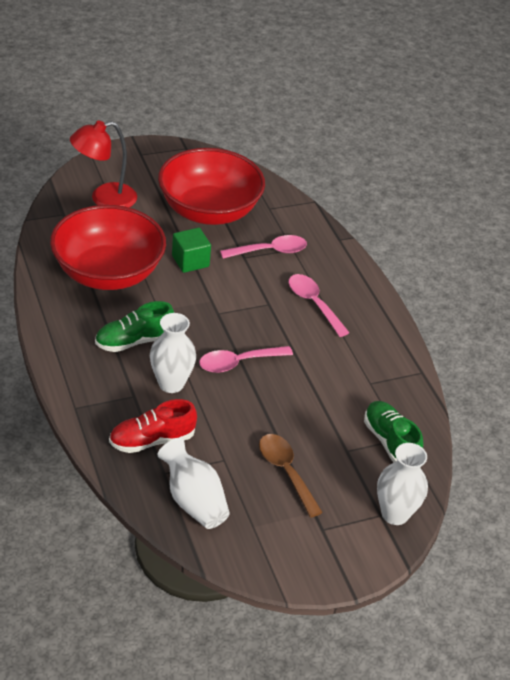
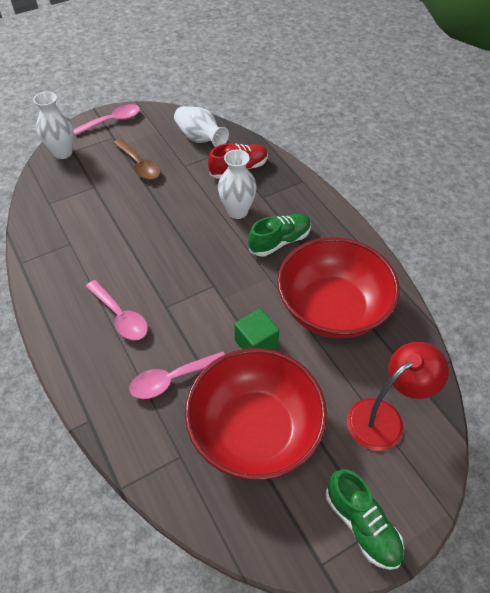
camera: 175 degrees right, 10 degrees up
(238, 363) = (186, 239): pink spoon -> pink spoon (112, 121)
(390, 442) = (59, 198): green shoe -> green shoe (361, 524)

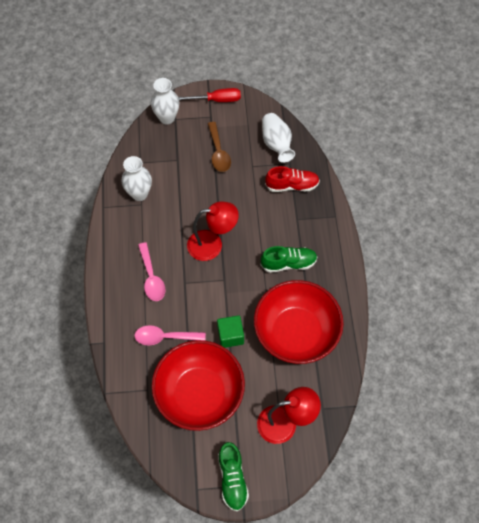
camera: 25 degrees right, 10 degrees up
(112, 121) = (216, 100): pink spoon -> red screwdriver
(179, 254) = (212, 244): none -> red lamp
(237, 211) = (271, 224): white vase -> white vase (139, 194)

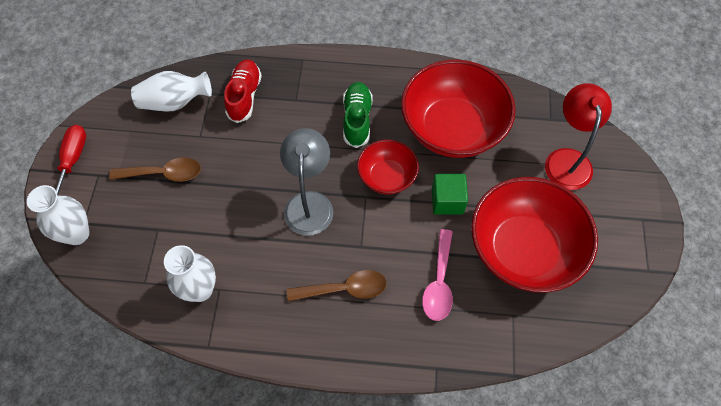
camera: 80 degrees left, 0 degrees up
(151, 277) = (344, 289): pink spoon -> brown spoon
(212, 244) = (309, 203): red lamp -> grey lamp
(232, 479) = (635, 227): green shoe -> none
(243, 291) = (387, 176): none -> red bowl

